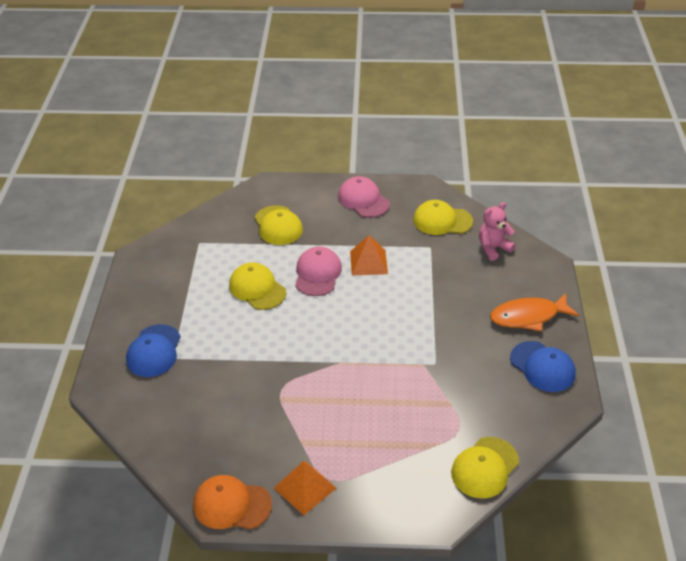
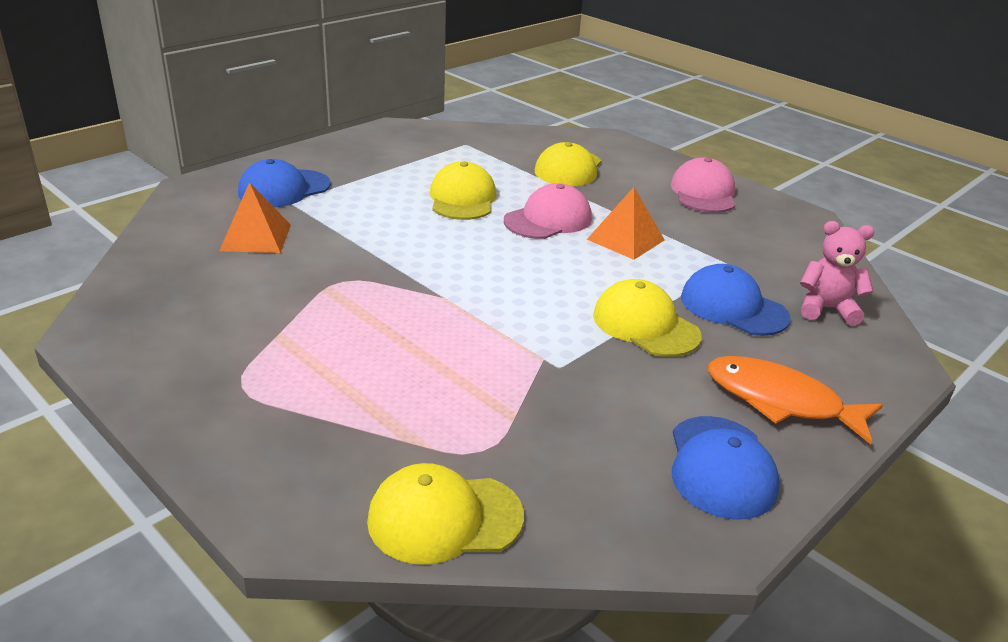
camera: 40 degrees right, 10 degrees down
(232, 505) = (114, 337): orange cap -> none
(305, 487) = (204, 375): orange pyramid -> orange pyramid (256, 237)
(442, 221) = (785, 252): yellow cap -> yellow cap (645, 325)
(459, 275) = (733, 307): none -> blue cap

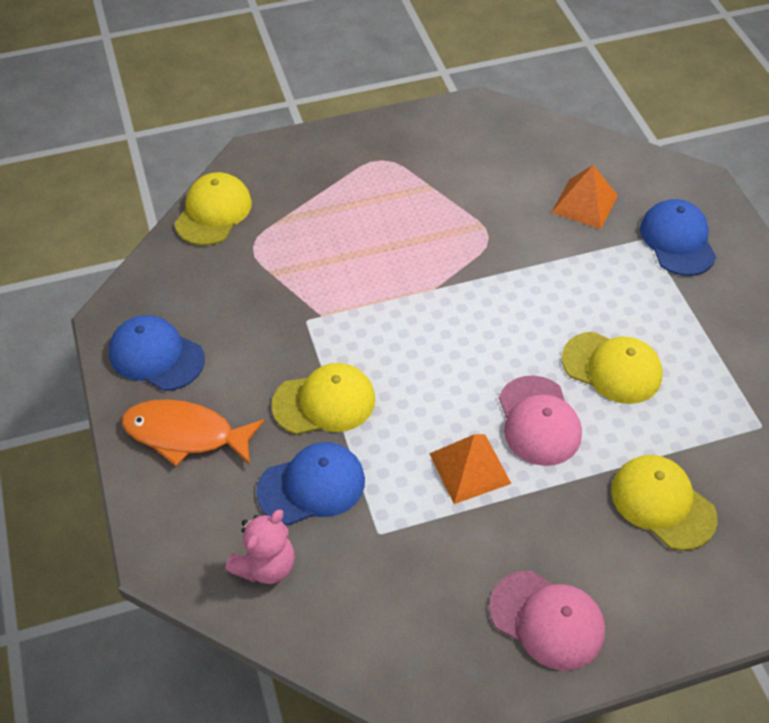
camera: 120 degrees right, 20 degrees up
(780, 401) = (185, 434): orange fish -> orange fish turned 135 degrees counterclockwise

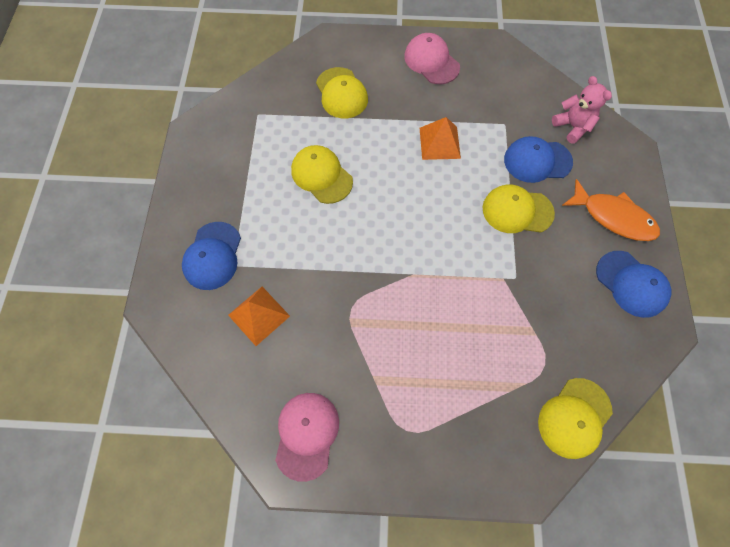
camera: 160 degrees left, 15 degrees up
(265, 565) = (572, 127): pink teddy bear -> pink teddy bear turned 90 degrees clockwise
(538, 421) = (385, 157): pink cap -> pink cap (306, 434)

